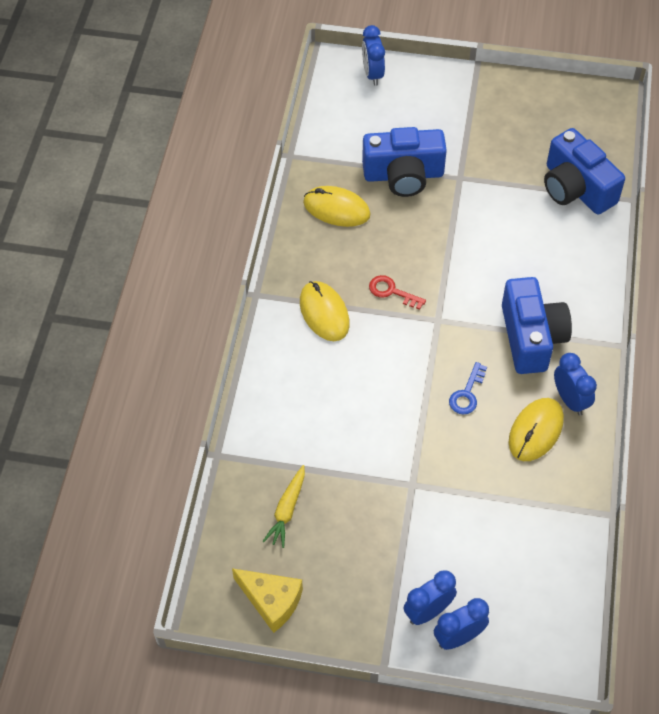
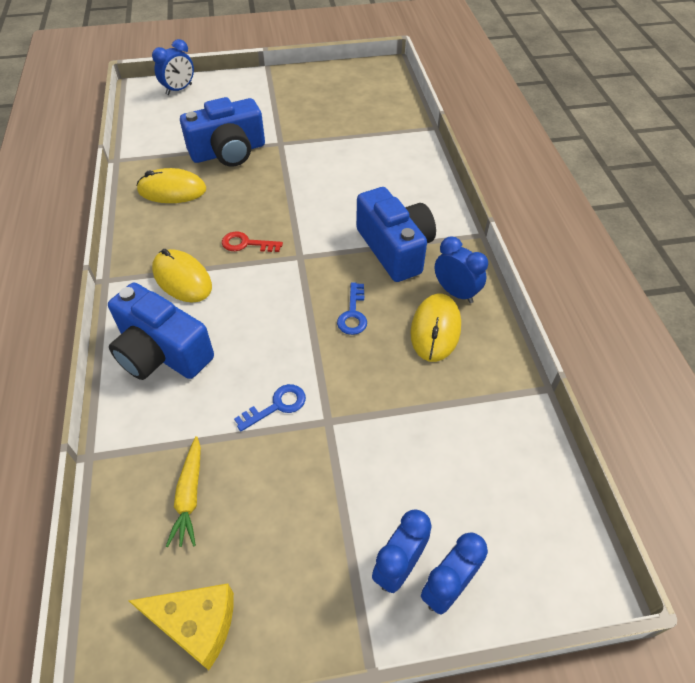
camera: 20 degrees left, 5 degrees down
(372, 74) = (179, 89): blue clock -> blue clock turned 105 degrees counterclockwise
(374, 459) = (277, 406): none -> blue key
(576, 188) = (384, 129): blue camera -> blue camera (162, 352)

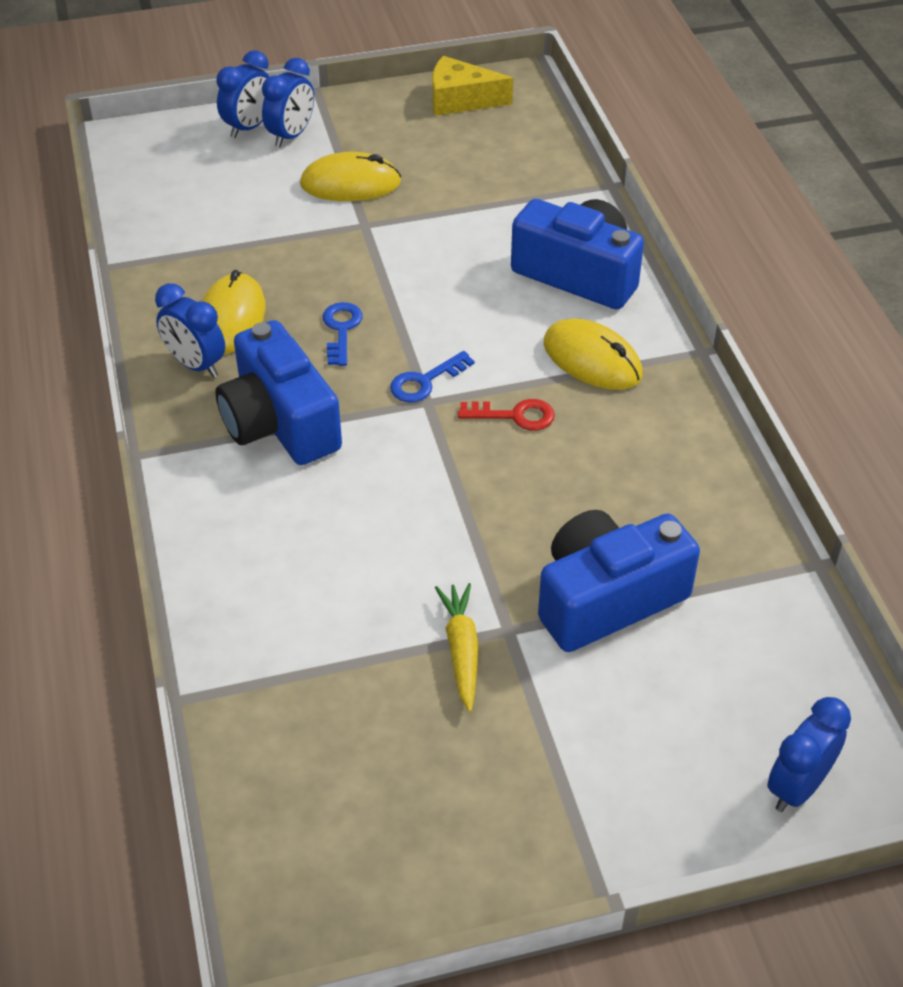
camera: 175 degrees right, 5 degrees down
(172, 190) = (677, 504): yellow mouse -> yellow mouse (350, 183)
(189, 496) = (495, 165): yellow carrot -> yellow carrot (461, 650)
(277, 406) = (424, 234): blue key -> blue key (425, 381)

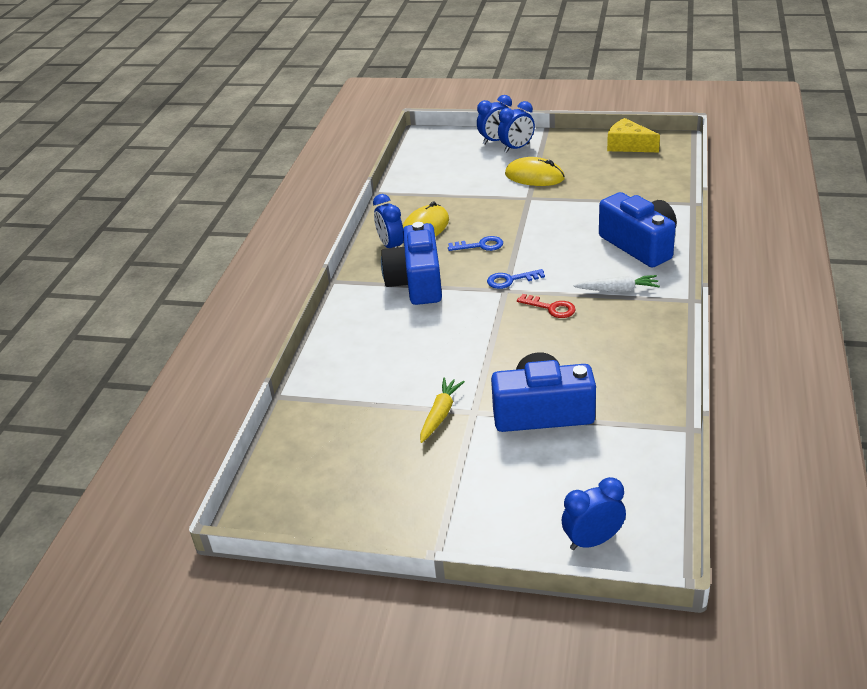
camera: 30 degrees right, 10 degrees down
(341, 329) = (480, 245): blue key -> blue key turned 60 degrees clockwise
(592, 359) = (618, 290): yellow mouse -> white carrot

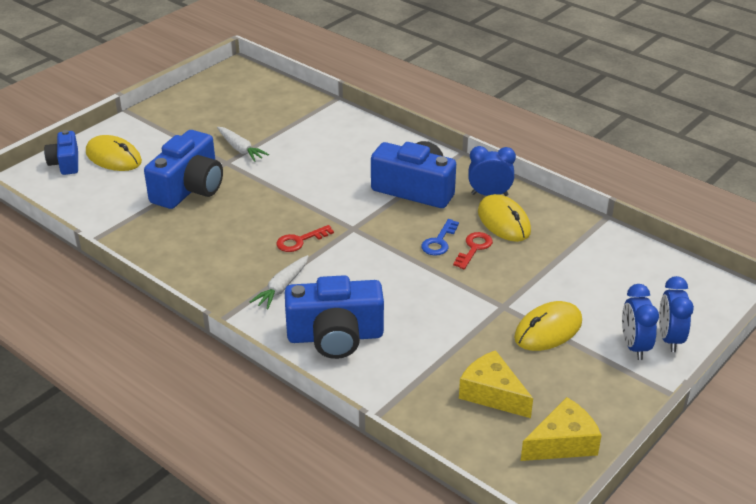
camera: 115 degrees right, 0 degrees up
(440, 414) = (240, 149): yellow carrot -> white carrot
(473, 229) = (474, 248): none -> red key
(510, 280) = (364, 236): blue key -> none
(543, 505) = (113, 157): none -> yellow mouse
(593, 541) = (65, 163): blue clock -> blue camera
(618, 175) = (492, 394): none -> yellow cheese

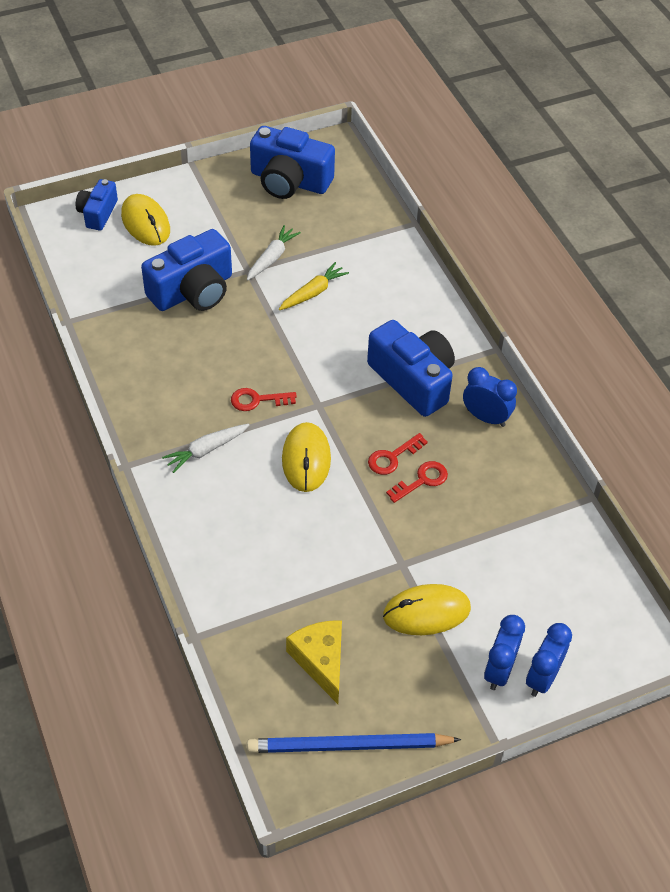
camera: 25 degrees right, 15 degrees up
(240, 149) = (272, 258): white carrot -> white carrot turned 135 degrees counterclockwise
(292, 160) = (313, 292): none -> yellow carrot
(335, 336) = (219, 529): blue camera -> blue camera (289, 181)
(439, 241) = (392, 457): blue key -> red key
(503, 222) = (476, 459): yellow mouse -> yellow mouse (306, 459)
(562, 443) = (348, 746): yellow cheese -> blue pencil

